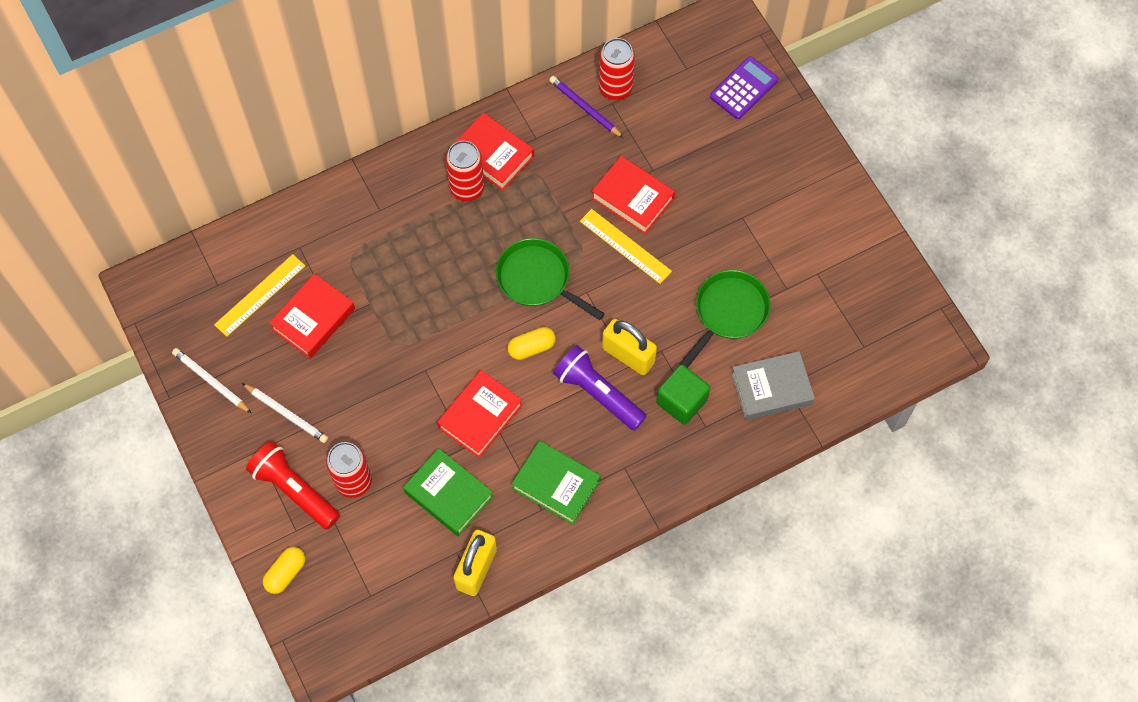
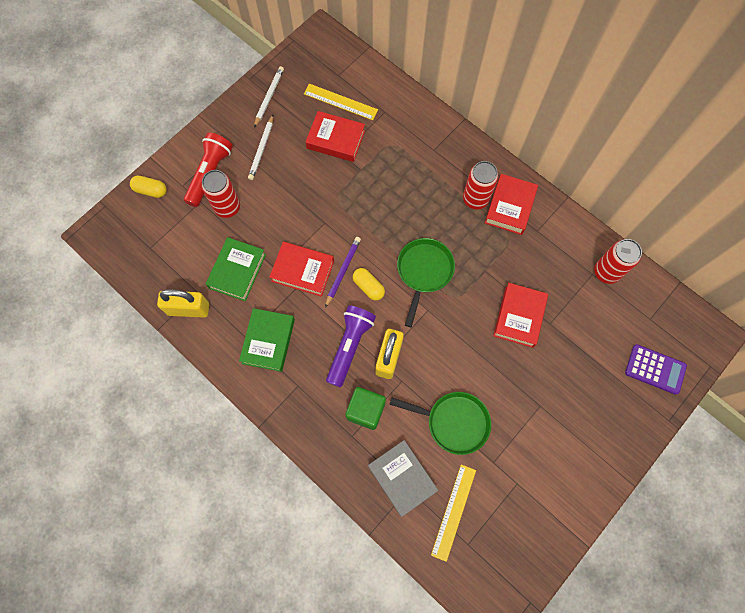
camera: 70 degrees right, 5 degrees up
(585, 108) = (578, 256): purple pencil -> purple pencil (343, 271)
(625, 246) = (477, 325): yellow ruler -> yellow ruler (453, 512)

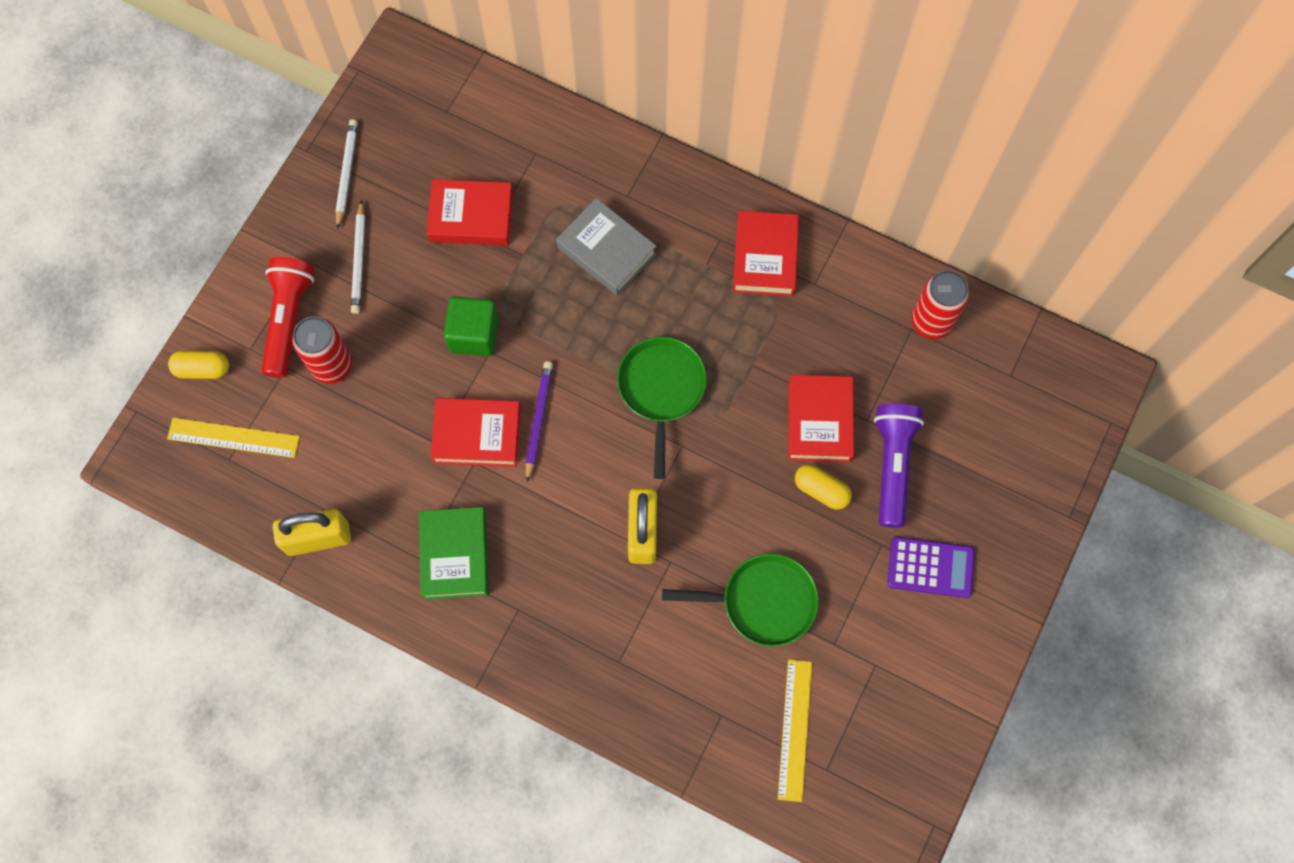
camera: 15 degrees left, 0 degrees up
(237, 271) = (376, 461): green book -> none
(340, 102) = (462, 154): yellow ruler -> yellow ruler (233, 438)
(349, 346) = (580, 531): purple flashlight -> purple flashlight (892, 465)
(366, 410) = (629, 619): green cube -> green cube (474, 334)
(368, 287) = (584, 434): yellow capsule -> yellow capsule (821, 490)
(402, 478) = (708, 702): grey book -> grey book (606, 250)
(475, 199) = (710, 258): red can -> none
(655, 369) = (1033, 448): purple calculator -> purple calculator (930, 567)

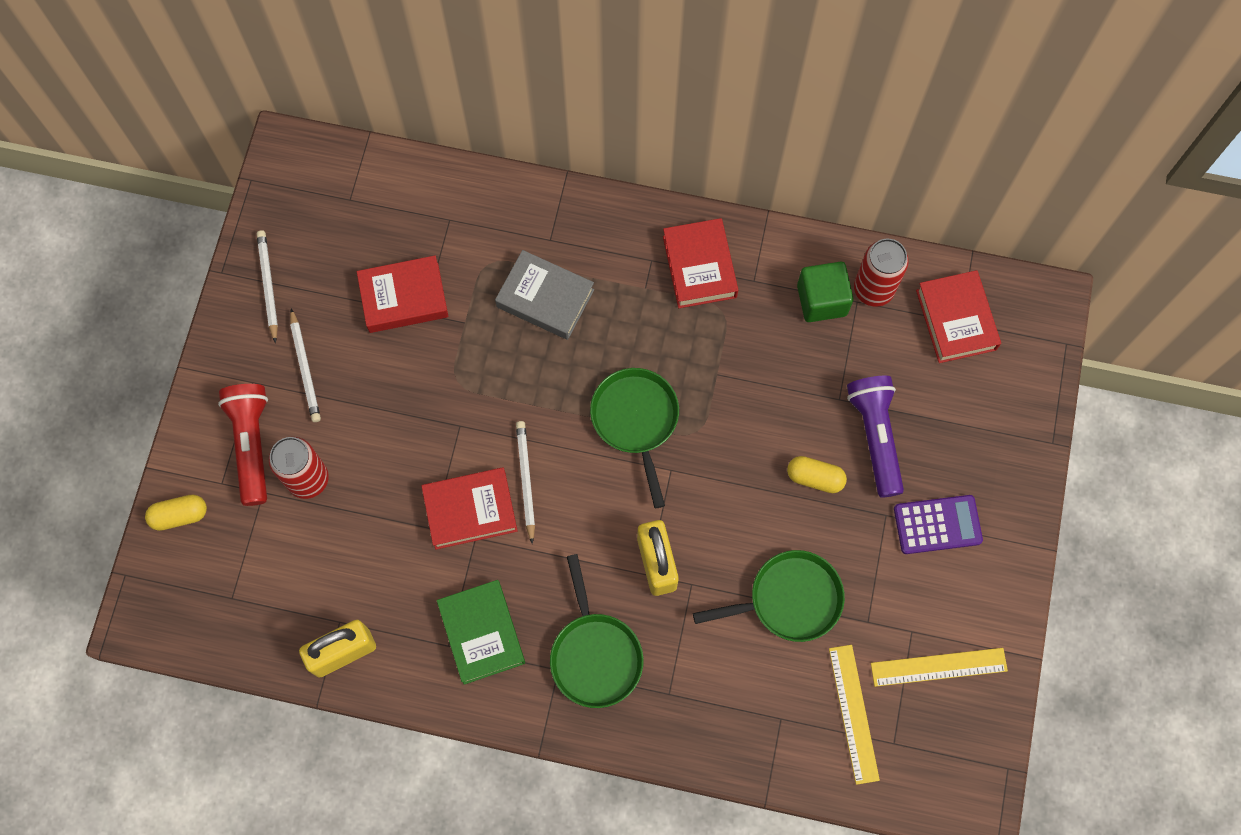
camera: 15 degrees left, 0 degrees up
(233, 438) = (230, 575): yellow ruler -> yellow ruler (938, 667)
(474, 334) = (439, 413): green cube -> green cube (822, 300)
(538, 419) = (525, 480): purple pencil -> white pencil
(557, 604) = (595, 654): none -> green pan
(819, 421) = (795, 412): red book -> red book (955, 320)

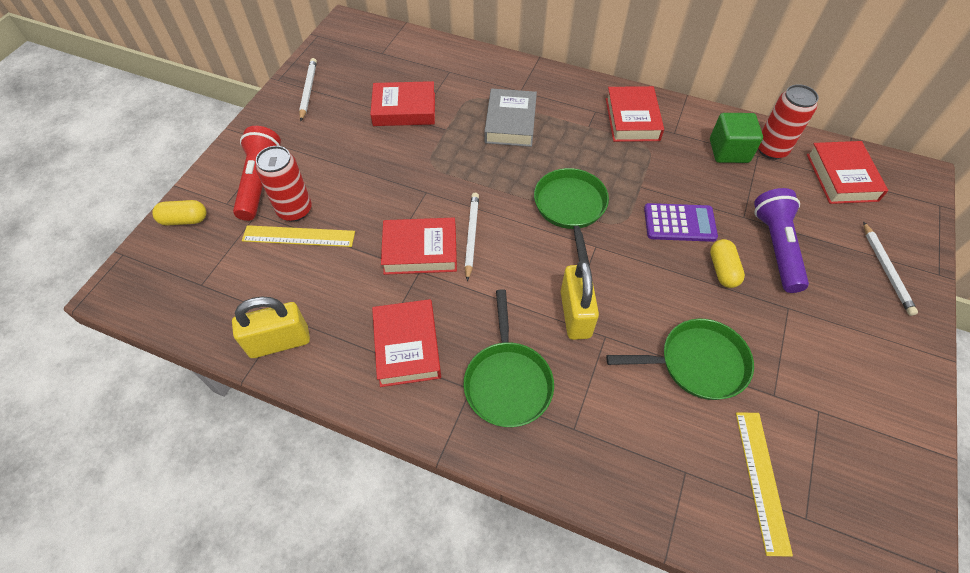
camera: 10 degrees right, 15 degrees down
(305, 368) = (318, 140): white pencil -> white pencil (886, 270)
(481, 633) = (407, 346): green book -> red book
(545, 298) = (510, 123): grey book -> grey book turned 60 degrees clockwise
(815, 478) = (722, 270): yellow capsule -> yellow capsule turned 60 degrees clockwise
(937, 524) = (837, 322): purple calculator -> purple calculator (679, 223)
(938, 667) = (849, 449): yellow ruler -> yellow ruler (298, 236)

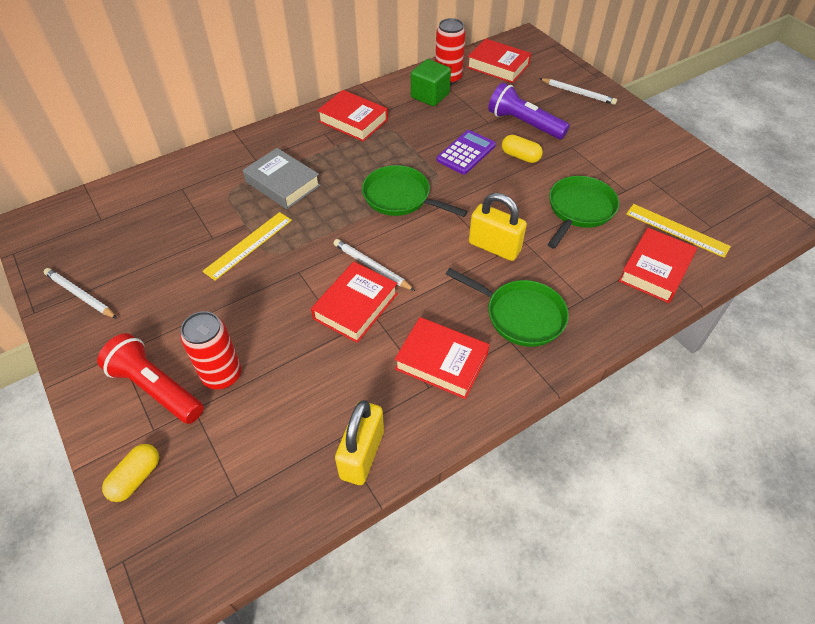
camera: 55 degrees left, 5 degrees down
(298, 236) = (256, 386): yellow ruler -> yellow ruler (248, 245)
(404, 109) = (190, 239): red book -> red book (655, 270)

